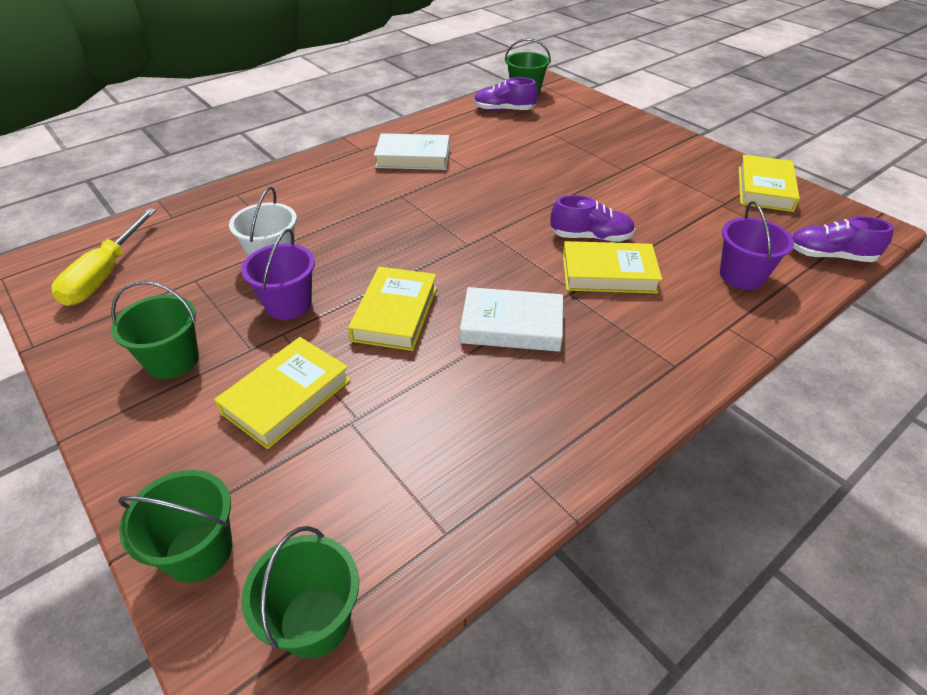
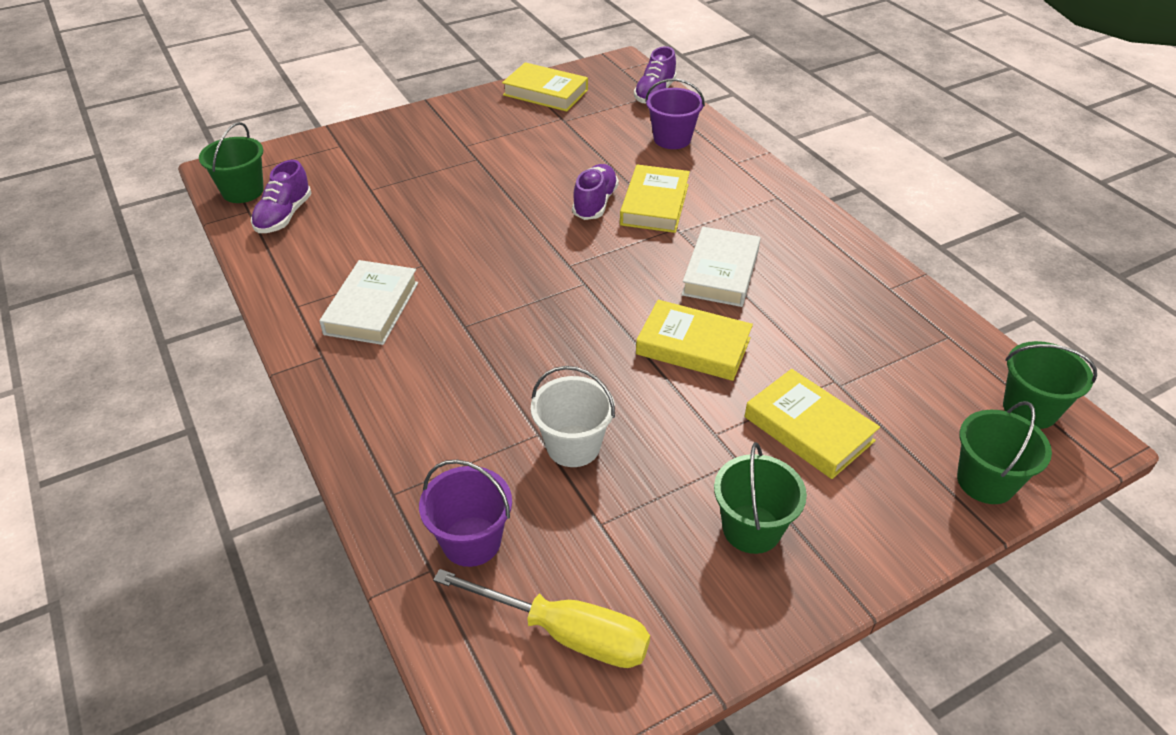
camera: 80 degrees left, 0 degrees up
(288, 304) = (665, 430): purple bucket -> purple bucket (471, 541)

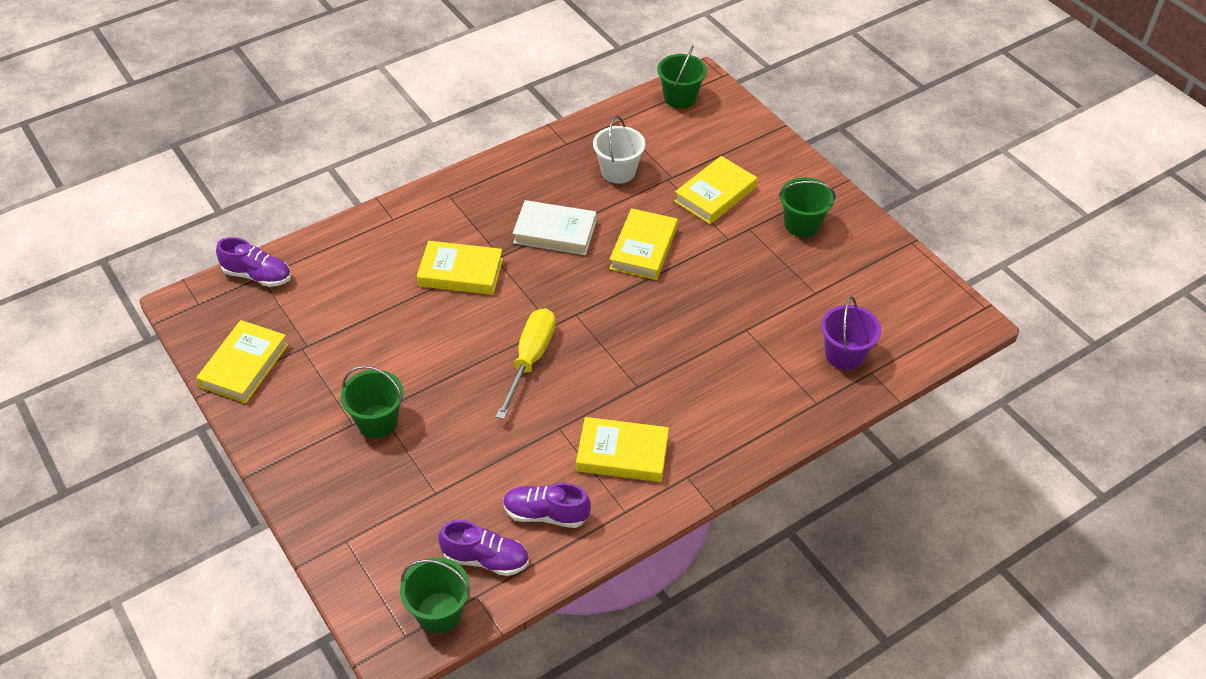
camera: 95 degrees left, 5 degrees up
(372, 308) = (622, 454): white book -> yellow book
(566, 633) = (896, 304): yellow screwdriver -> yellow screwdriver (530, 359)
(573, 446) = (753, 310): white bucket -> white bucket (618, 171)
(595, 203) = (459, 313): purple shoe -> purple shoe (546, 514)
(672, 139) = (349, 262): purple bucket -> none
(985, 481) = (743, 124): green bucket -> green bucket (377, 421)

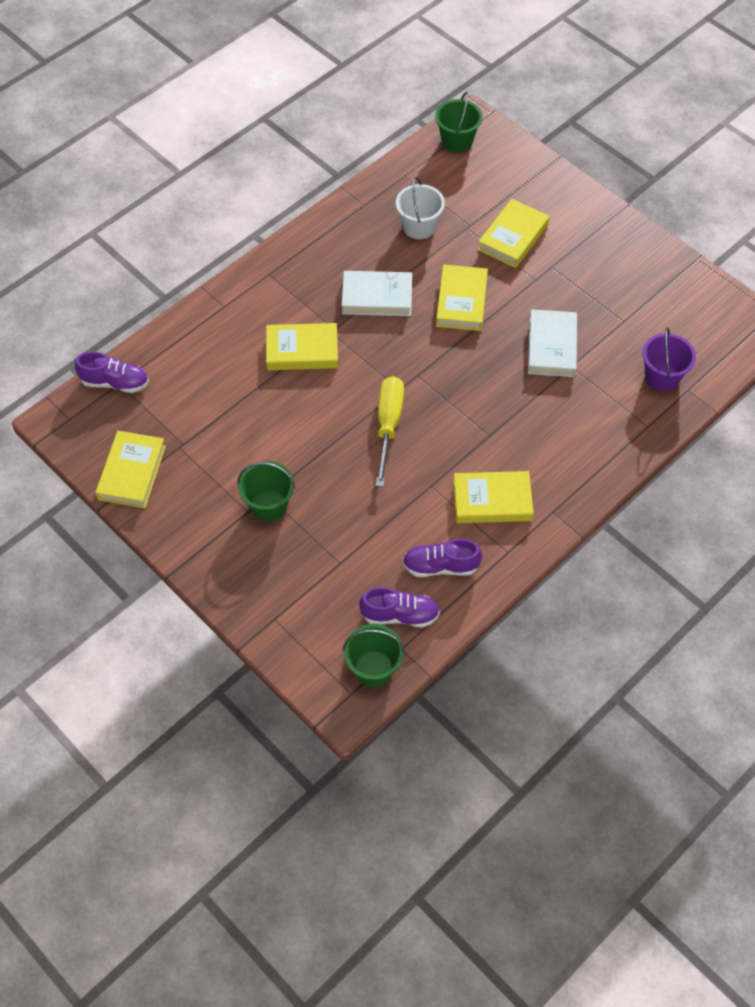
camera: 10 degrees left, 10 degrees up
(729, 307) = (551, 347): none -> white book
(802, 224) = (597, 255): green bucket -> none

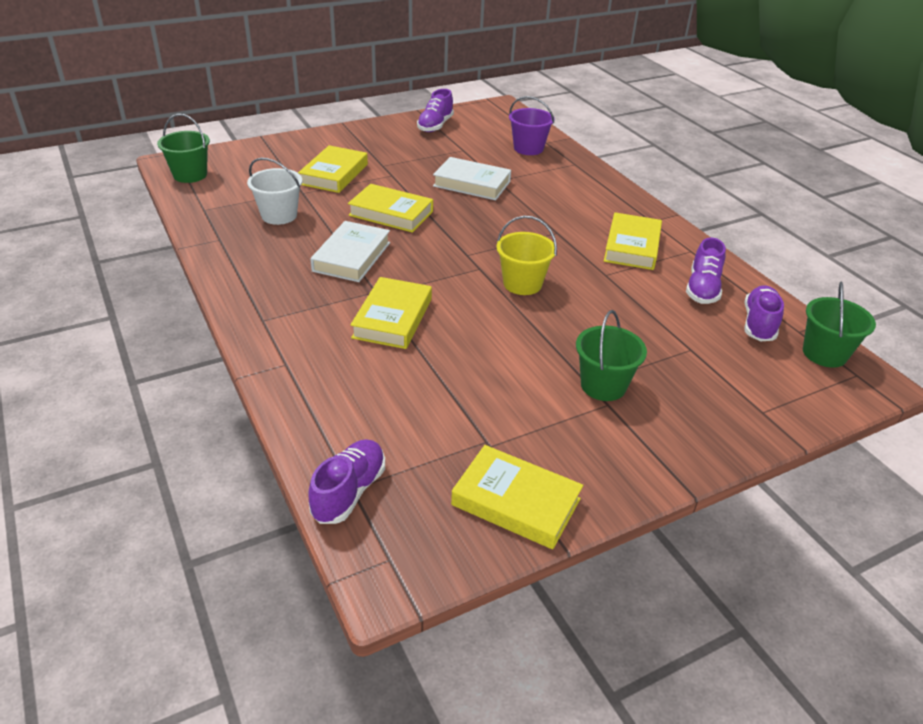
camera: 75 degrees left, 20 degrees down
(388, 425) = (522, 284): yellow screwdriver -> yellow bucket
(513, 237) = (334, 174): yellow book -> yellow book turned 60 degrees clockwise
(669, 283) = (435, 126): none -> purple shoe

